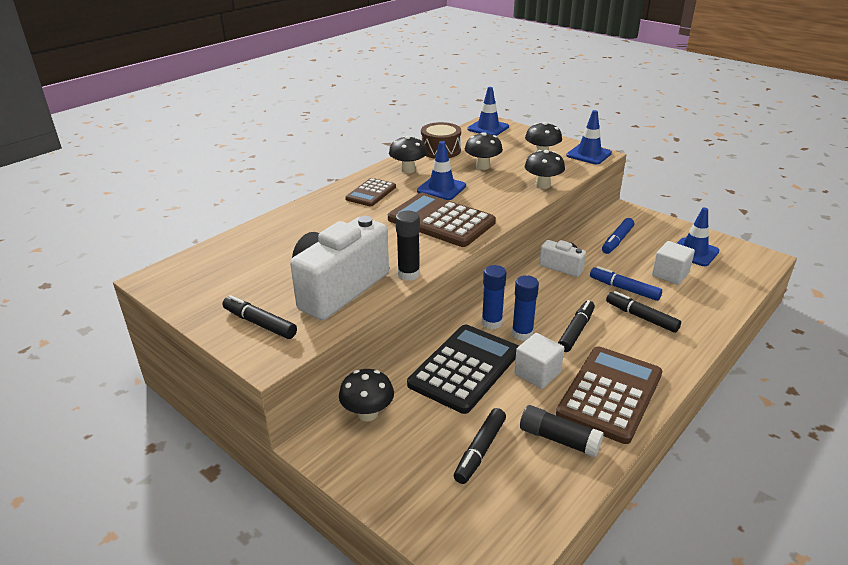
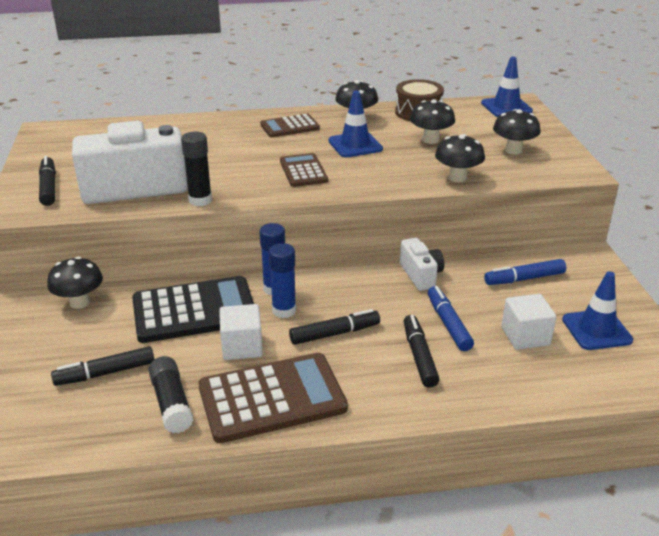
camera: 40 degrees right, 0 degrees up
(441, 221) = (303, 171): brown calculator -> brown calculator, size x0.56
(589, 154) = (569, 168): blue traffic cone -> none

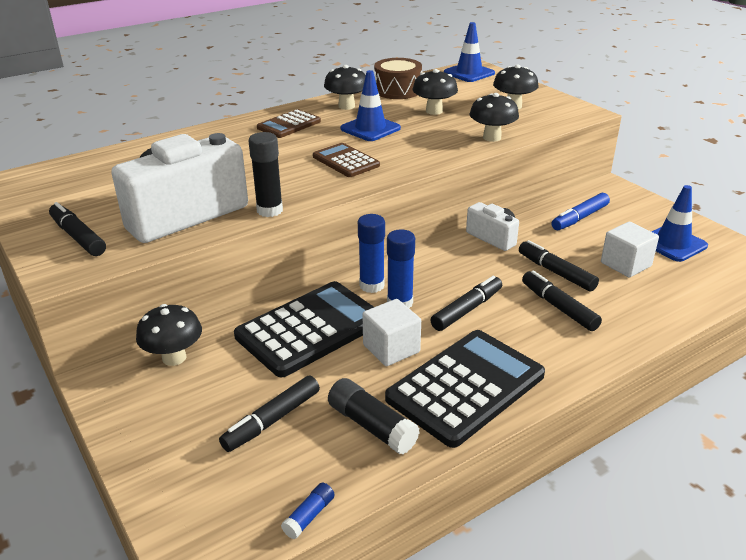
camera: 25 degrees left, 0 degrees up
(69, 453) = (309, 516): none -> blue glue stick
(272, 398) = (465, 387): brown calculator -> black calculator
(448, 324) = (556, 272): blue marker -> black marker

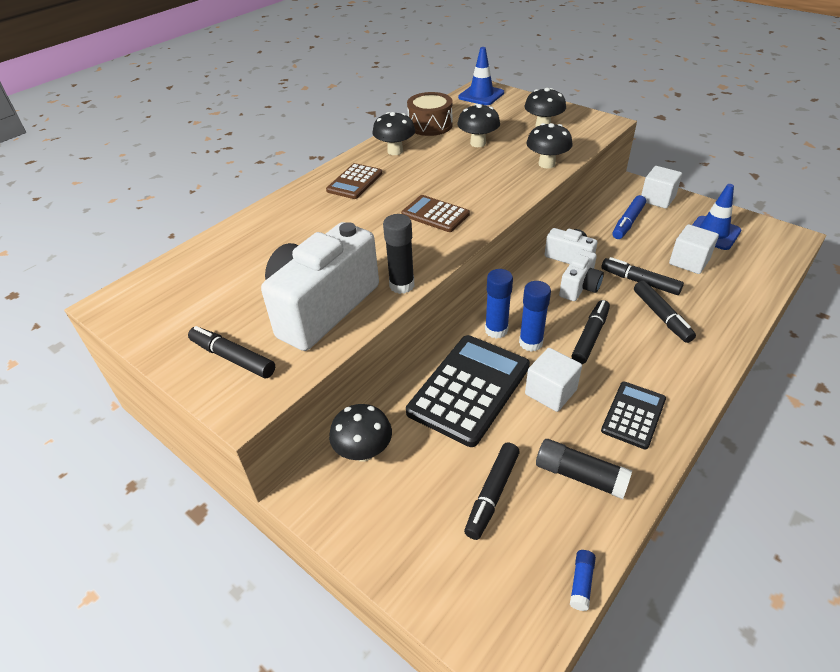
camera: 15 degrees left, 10 degrees up
(370, 129) = (433, 173): blue traffic cone -> none
(465, 387) = (633, 415): black calculator -> black calculator, size x0.56
(485, 265) = (579, 287): none -> white camera
(558, 307) = (661, 316): black marker -> black marker turned 150 degrees counterclockwise
(629, 202) = (657, 199): none -> white cube

